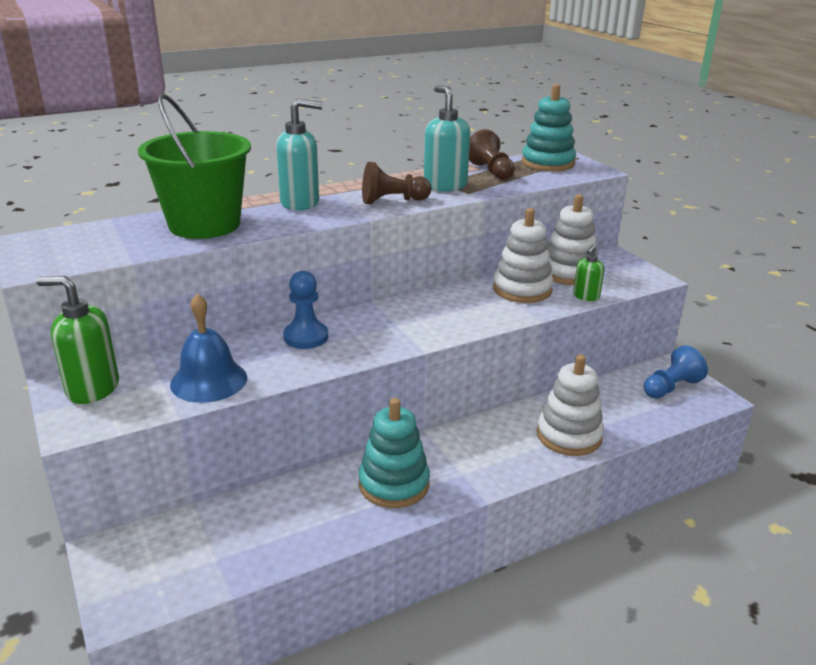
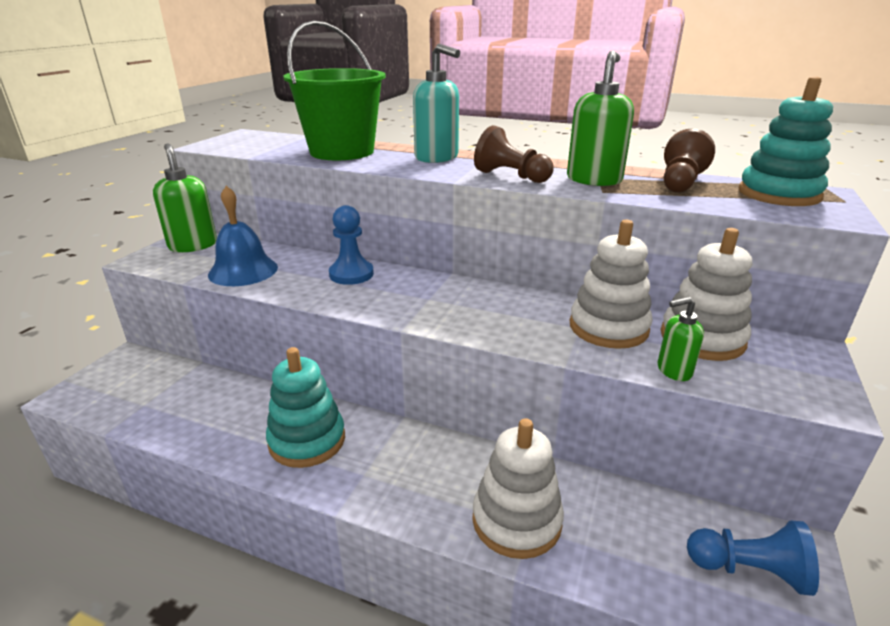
camera: 50 degrees right, 0 degrees up
(445, 186) = (594, 180): turquoise soap dispenser -> green soap dispenser

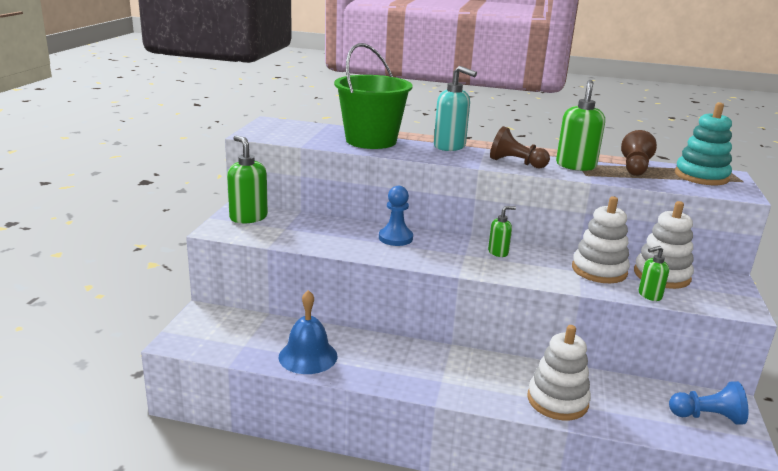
camera: 10 degrees left, 5 degrees down
(243, 271) = (308, 237): blue bell -> blue bell (308, 356)
(307, 440) = (388, 362): turquoise stacking toy -> none
(475, 297) = (498, 252): none -> green soap dispenser

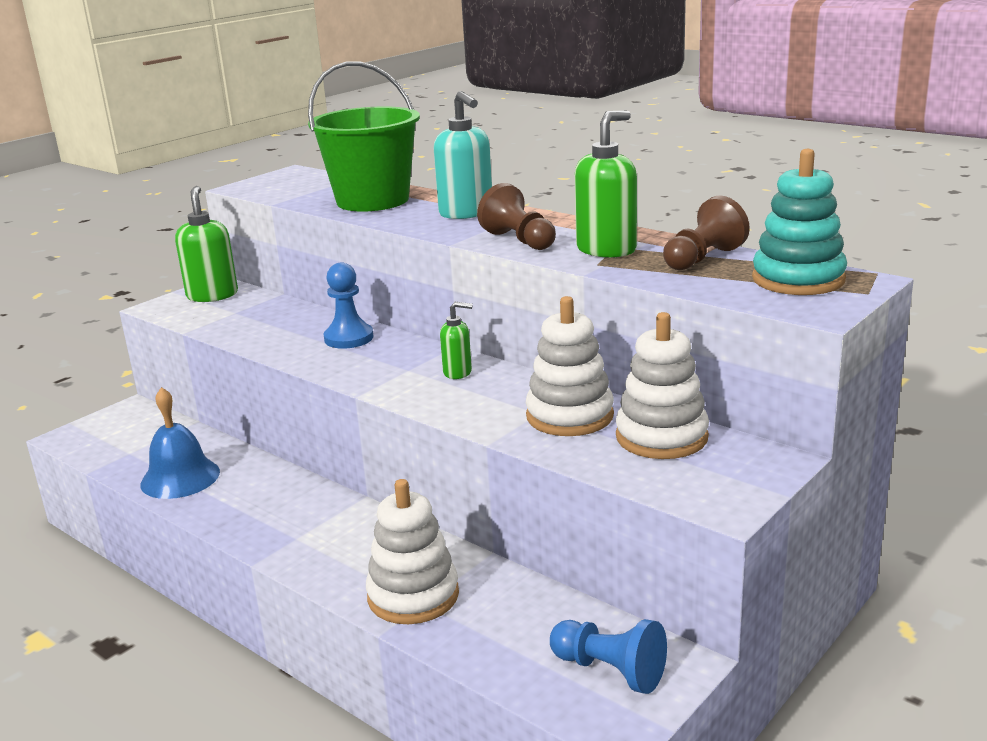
camera: 30 degrees right, 0 degrees up
(649, 295) = (593, 461): green soap dispenser -> none

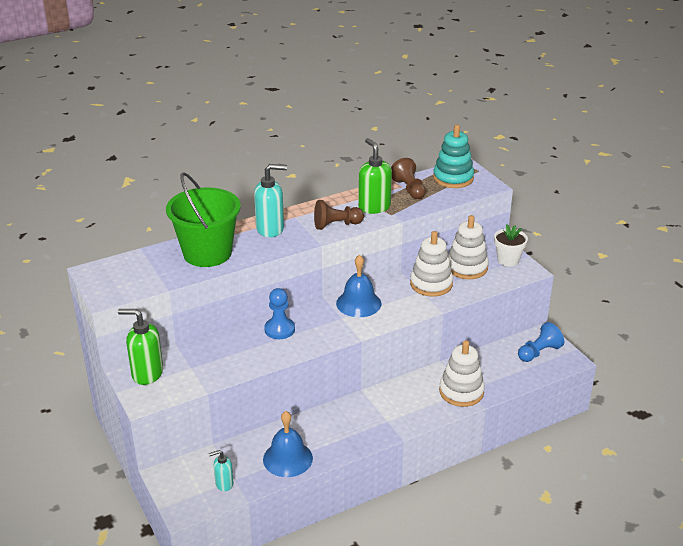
camera: 70 degrees left, 10 degrees up
(119, 448) = (224, 484): none -> turquoise soap dispenser
(458, 372) = (358, 303): green soap dispenser -> blue bell
(740, 474) = (508, 260): none -> white flower pot

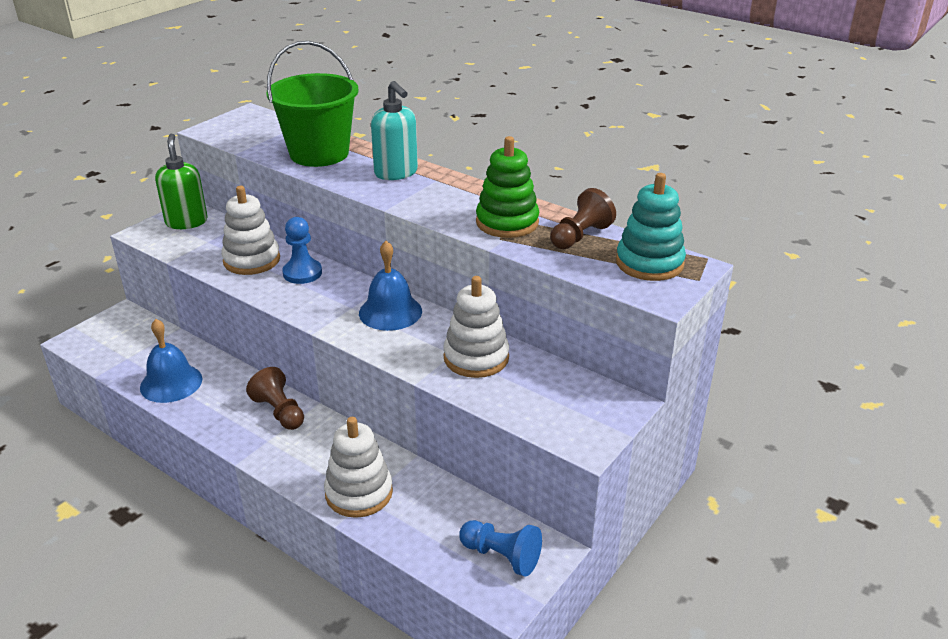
camera: 65 degrees right, 0 degrees up
(224, 484) = (118, 353): turquoise soap dispenser -> none
(336, 225) = (439, 208): brown pawn -> brown pawn (279, 412)
(374, 207) = (507, 222): green soap dispenser -> green stacking toy
(467, 267) = (543, 380): white stacking toy -> white stacking toy (251, 260)
(508, 260) = (599, 415): white flower pot -> none

